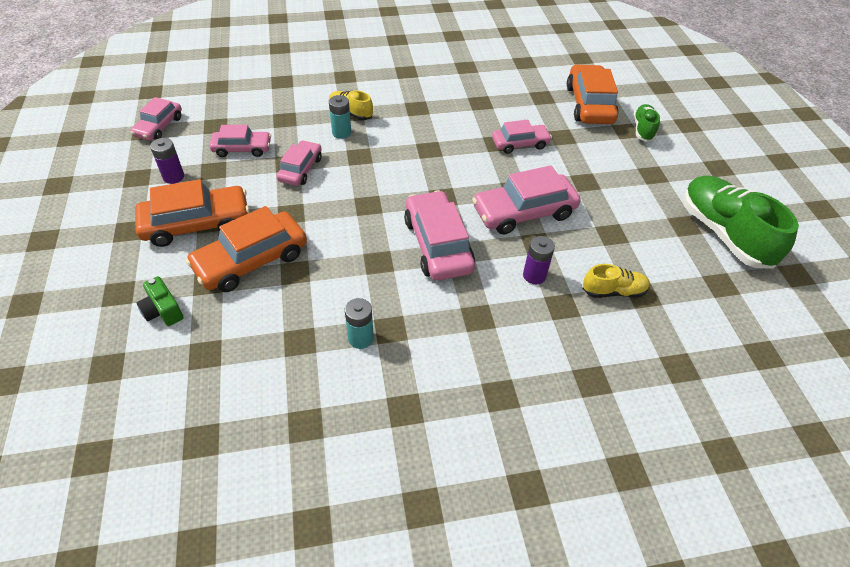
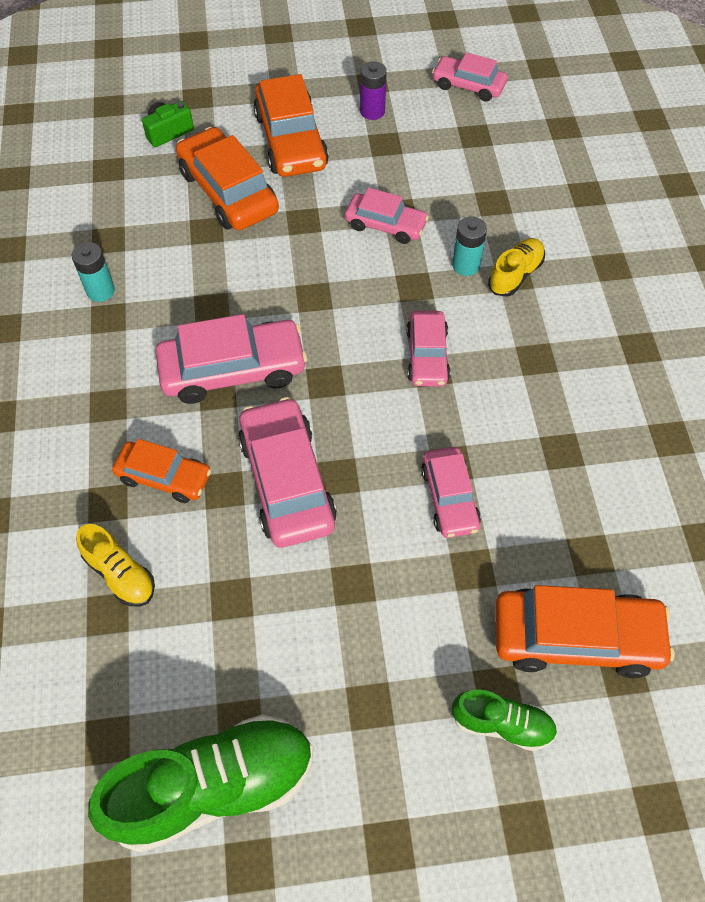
camera: 95 degrees right, 10 degrees up
(242, 149) = (426, 165): pink car -> pink car (427, 355)
(534, 275) = (164, 477): purple battery -> orange car
(613, 291) = (120, 574): yellow shoe -> yellow shoe turned 45 degrees counterclockwise

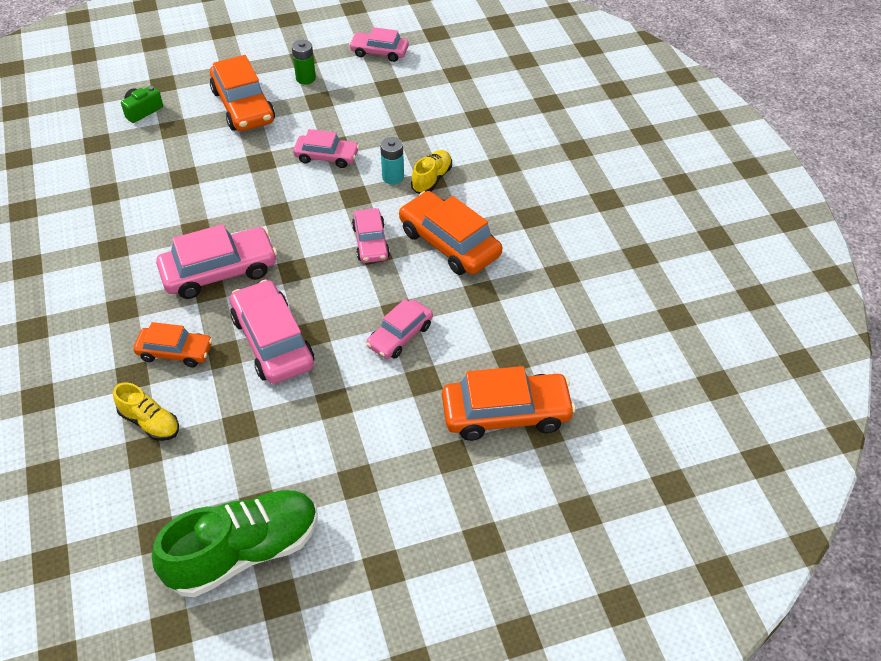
camera: 10 degrees left, 10 degrees down
(100, 290) = (104, 230): turquoise battery -> none
(228, 191) = (198, 148): orange car -> orange car (449, 243)
(372, 111) = (305, 78): purple battery -> green battery
(449, 498) = (400, 335): pink car -> pink car turned 60 degrees clockwise
(502, 724) = (458, 477): green shoe -> none

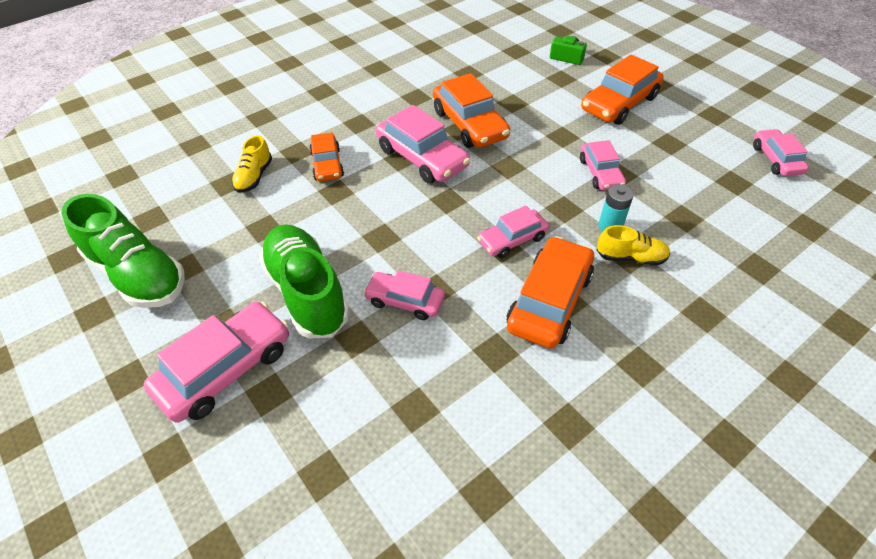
camera: 70 degrees right, 0 degrees up
(273, 341) = (360, 215): pink car -> pink car (225, 369)
(305, 78) = (689, 126): green battery -> none
(351, 405) = (307, 292): none -> green shoe
(506, 414) = (336, 428): orange car -> orange car (469, 124)

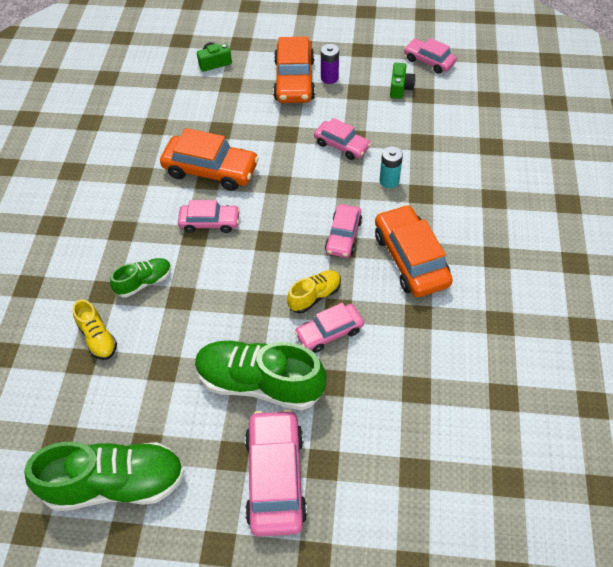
camera: 45 degrees left, 5 degrees up
(327, 164) = (144, 282): orange car -> green shoe
(422, 158) = (210, 222): pink car -> pink car, size x0.61
(630, 257) = (422, 193): yellow shoe -> yellow shoe (314, 296)
(654, 119) = (329, 78): none -> purple battery
(716, 163) = (400, 88): none -> green camera

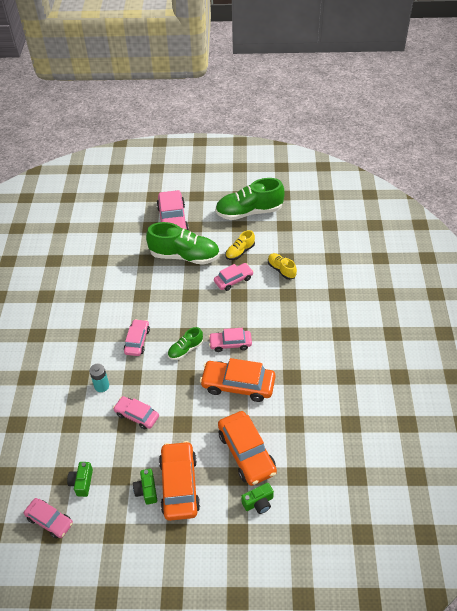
camera: 175 degrees right, 5 degrees down
(144, 282) = (264, 301): green shoe -> green shoe (185, 349)
(314, 296) = (156, 302): yellow shoe -> yellow shoe (240, 252)
(329, 78) = (146, 490): purple battery -> green camera
(329, 332) = (147, 283): pink car -> pink car (233, 280)
(410, 259) = (93, 329): orange car -> orange car (246, 452)

